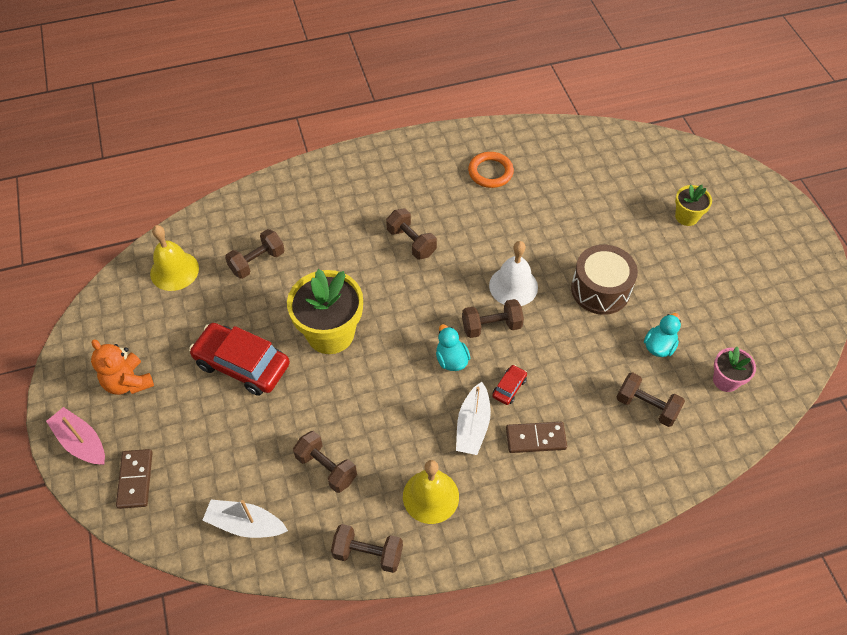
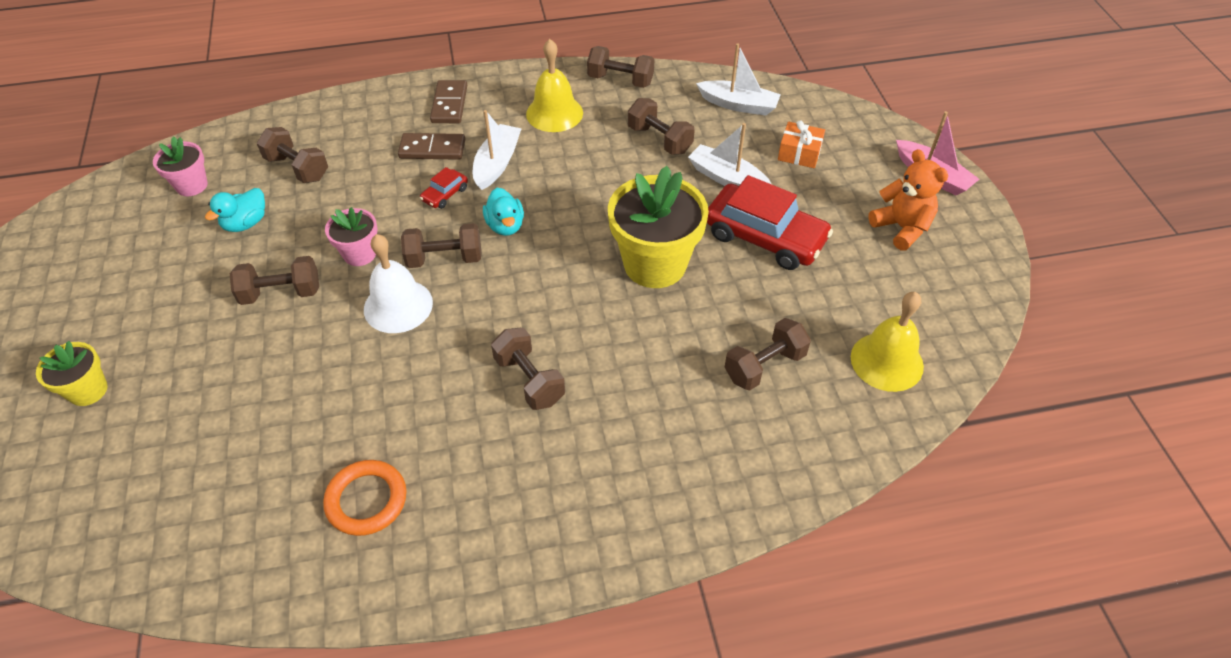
camera: 175 degrees left, 5 degrees down
(135, 480) = (860, 142): brown domino -> brown domino (449, 104)
(196, 460) = (799, 153): none -> orange gift
(266, 424) = (727, 178): none -> white boat
(557, 325) = (360, 254): none -> pink flower pot
(600, 289) = (281, 293): brown drum -> brown dumbbell

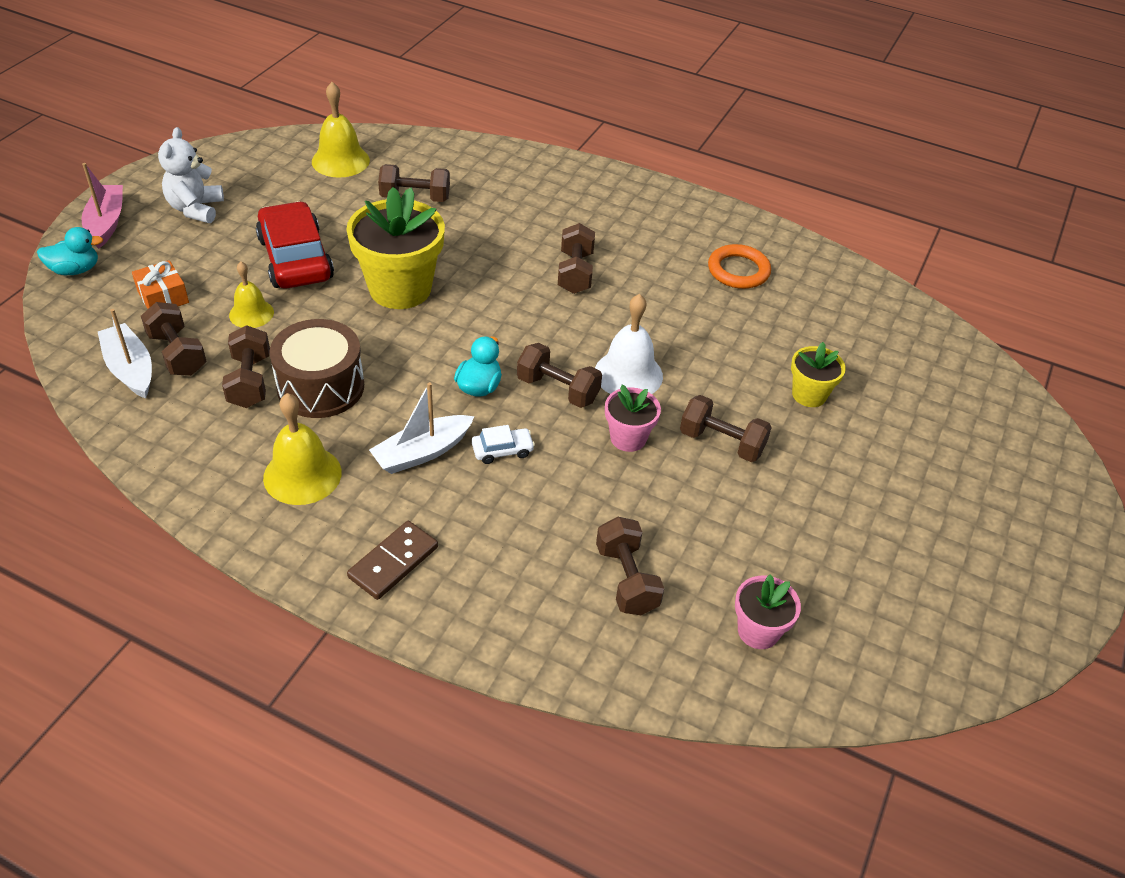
camera: 145 degrees left, 5 degrees down
(88, 390) = (924, 451): yellow flower pot -> yellow flower pot (809, 395)
(246, 223) = (719, 539): turquoise duck -> turquoise duck (75, 270)
(432, 149) = (467, 511): brown domino -> none
(445, 194) = (502, 450): red car -> white car
(612, 162) = (321, 387): none -> brown drum
(620, 80) = (186, 471): brown dumbbell -> brown dumbbell (177, 354)
(727, 178) = (251, 313): white boat -> yellow bell
(901, 228) = (196, 209): orange teddy bear -> white teddy bear

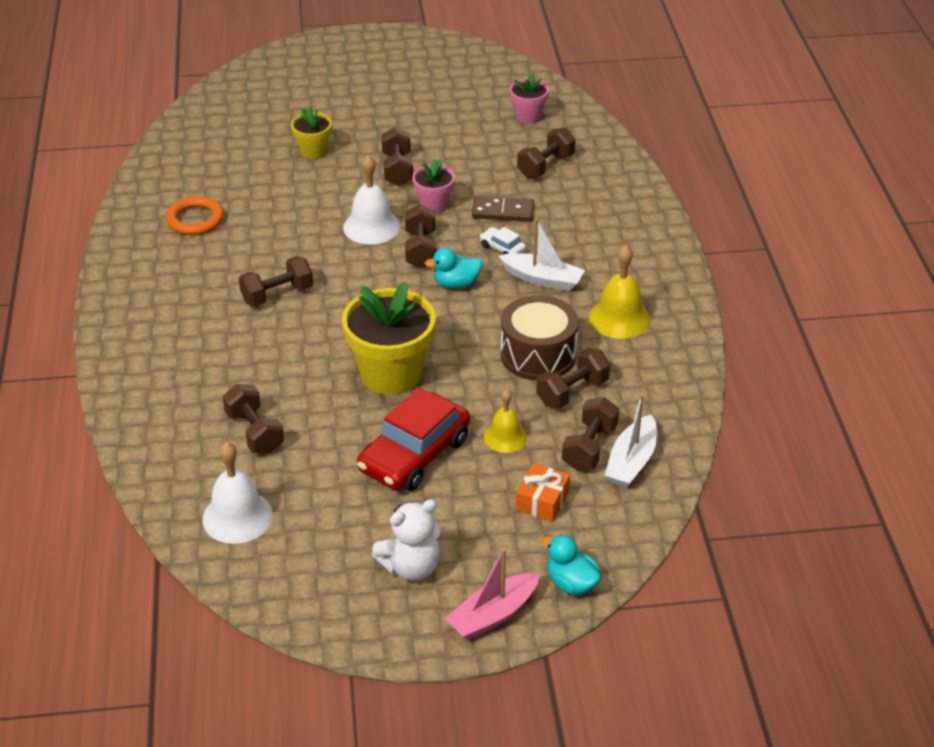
camera: 120 degrees left, 5 degrees down
(340, 160) = (237, 517): yellow bell -> white bell
(393, 562) = (635, 249): brown domino -> brown domino (503, 212)

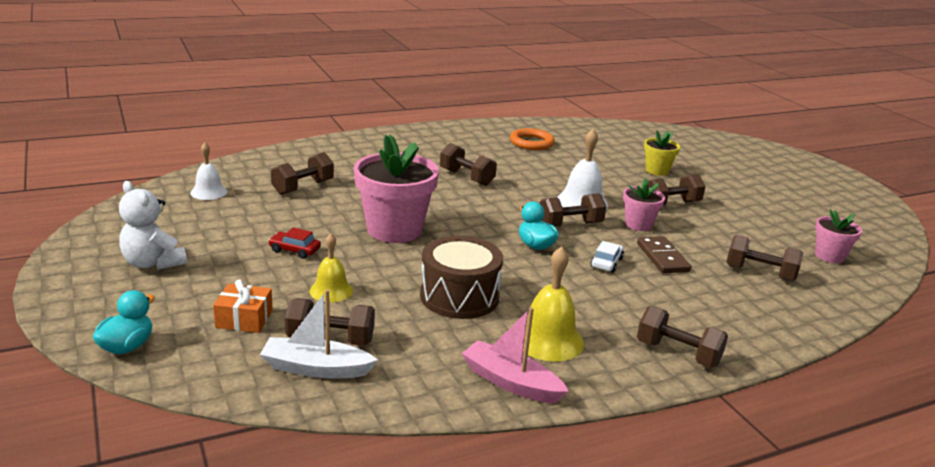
camera: 70 degrees right, 15 degrees down
(237, 517) = (209, 192): white bell -> white bell, size x0.65
(391, 374) = (394, 230): yellow flower pot -> pink flower pot
(414, 455) = (294, 250): red car -> red car, size x0.44
(493, 615) = (88, 307): pink boat -> pink boat (511, 382)
(542, 279) = (577, 288): white boat -> none
(572, 392) = (412, 321): brown dumbbell -> brown dumbbell (677, 353)

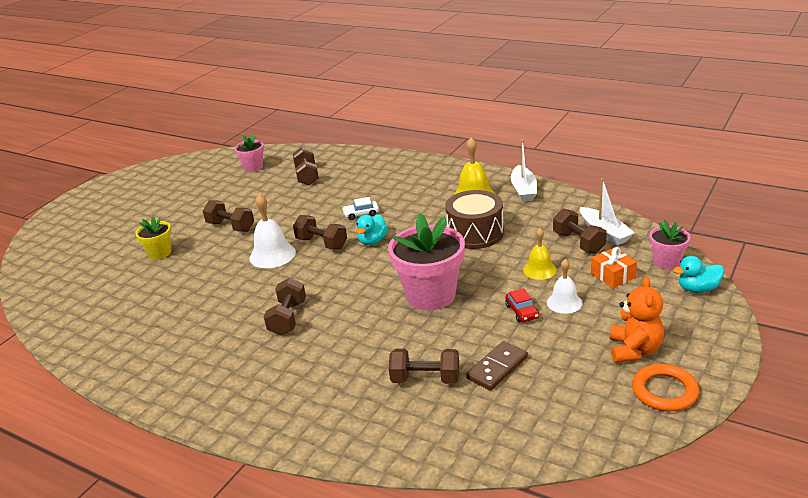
camera: 120 degrees left, 5 degrees up
(153, 263) = (634, 350): white teddy bear -> orange teddy bear
(209, 192) = (512, 420): white bell -> white bell (564, 302)
(511, 382) = (523, 190): pink boat -> white boat
(531, 143) = (151, 331): orange ring -> orange ring (664, 391)
(638, 224) = (285, 224): pink flower pot -> pink flower pot (667, 262)
(662, 257) = (327, 203): brown domino -> brown domino (497, 368)
(677, 353) = (432, 169): brown dumbbell -> none

